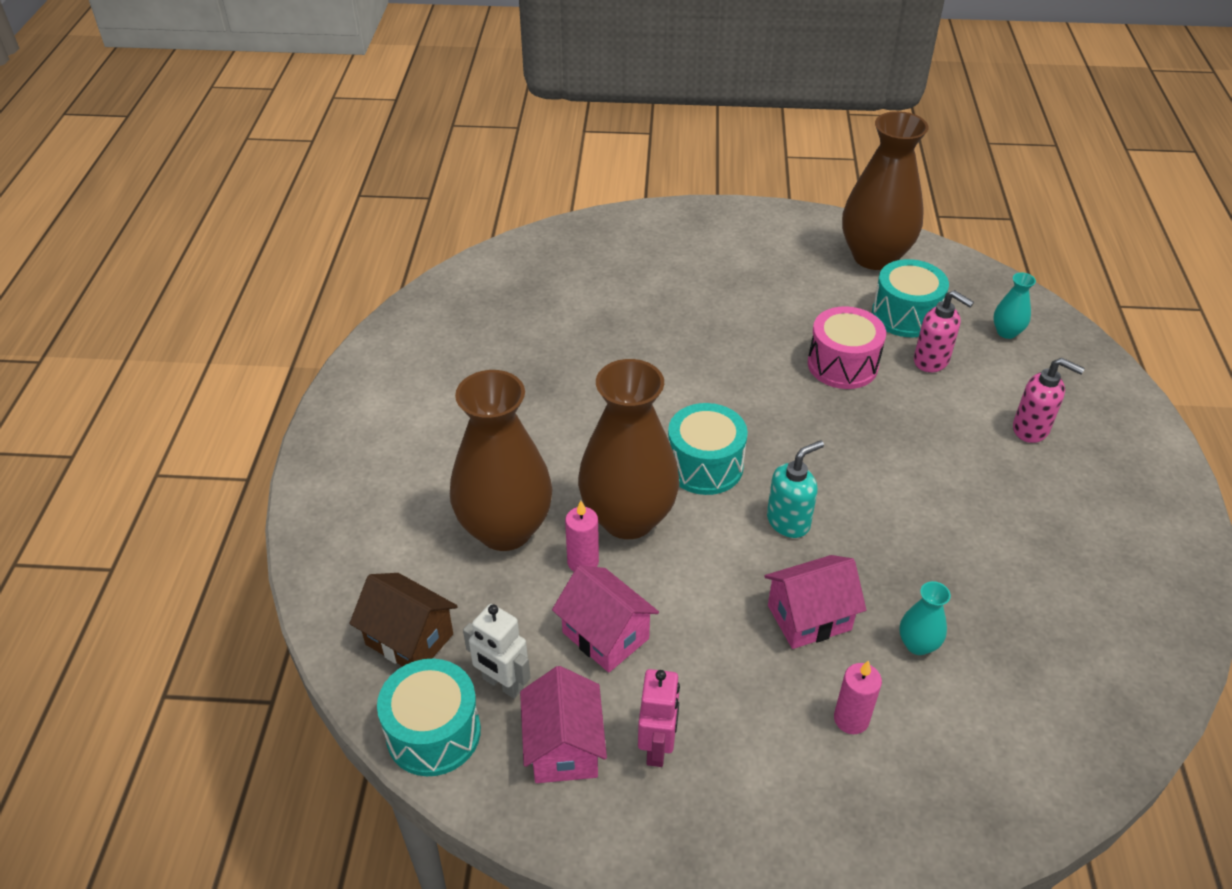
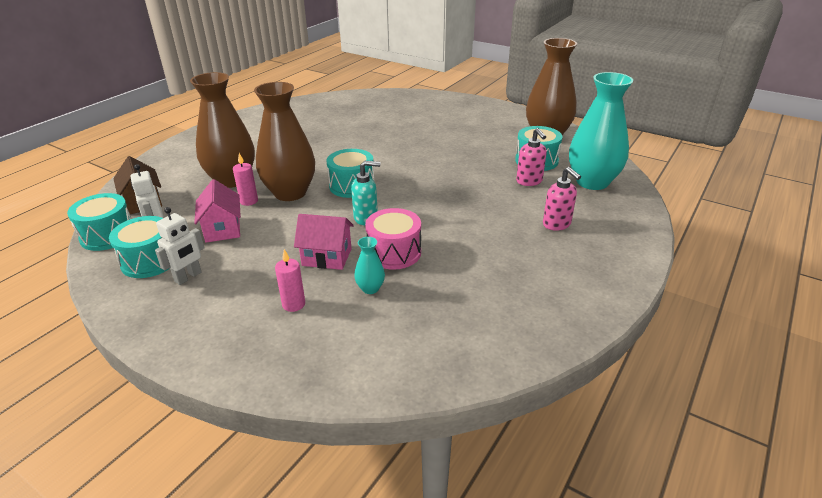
camera: 30 degrees right, 10 degrees down
(564, 747) = (150, 261): pink house -> turquoise drum
(657, 747) = (188, 277): pink robot -> white robot
(842, 365) = (475, 170): pink drum -> pink drum (394, 252)
(1006, 332) = (592, 182): turquoise vase -> turquoise vase, size x2.39

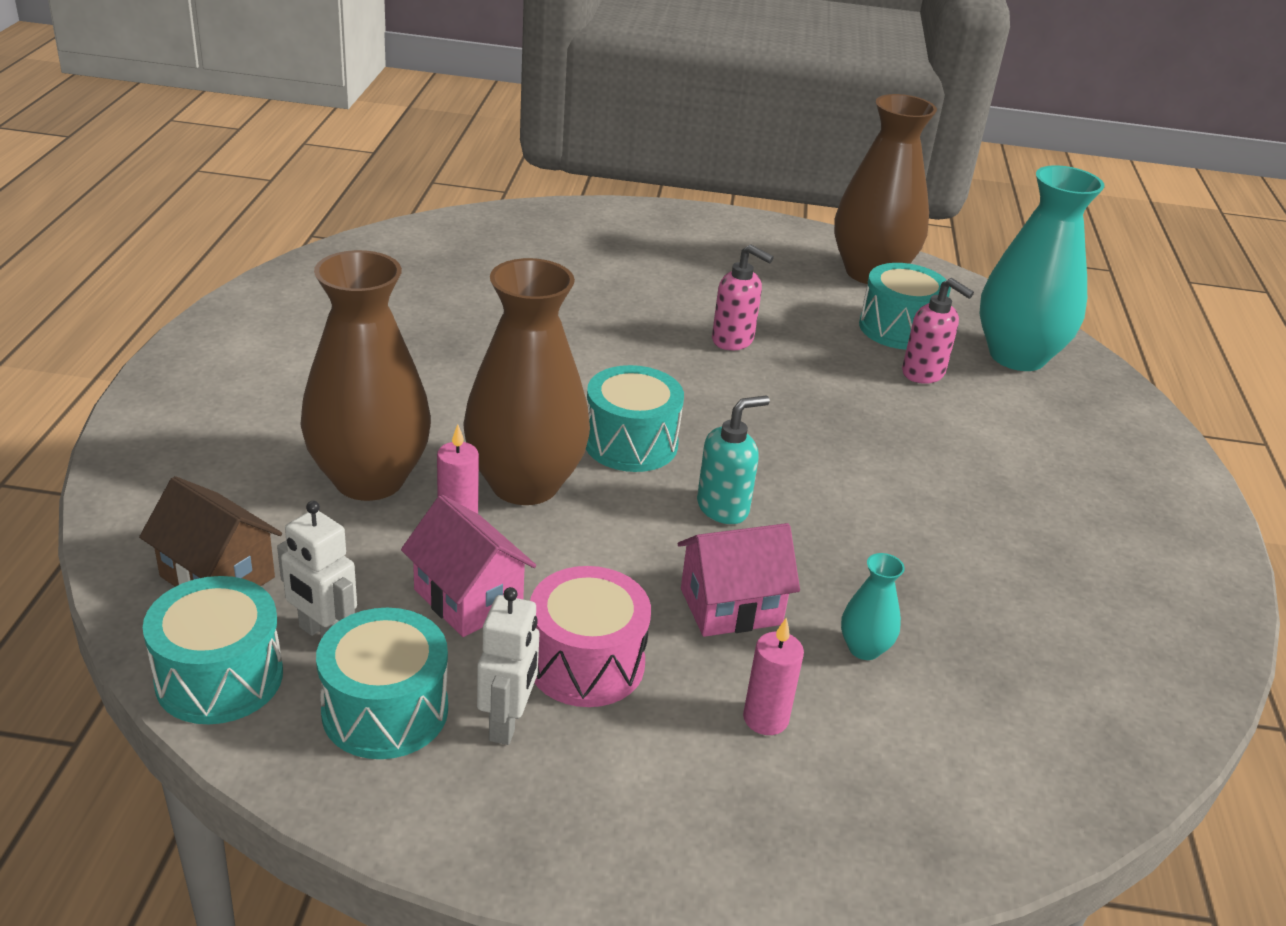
camera: 30 degrees left, 0 degrees up
(394, 252) = (837, 567): pink drum -> pink drum (586, 663)
(557, 224) = (1035, 449): pink soap dispenser -> pink soap dispenser (733, 340)

